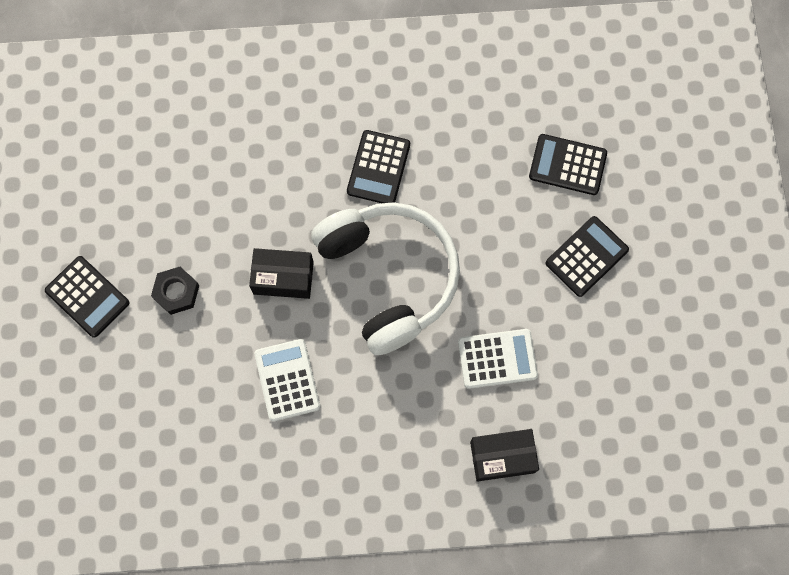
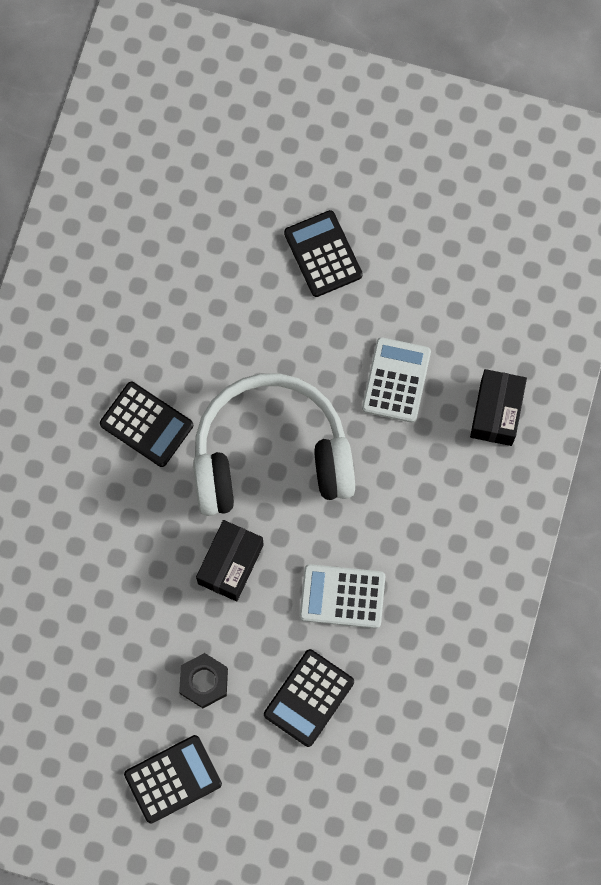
camera: 70 degrees left, 0 degrees up
(567, 165) = (218, 234): black calculator -> black calculator (309, 698)

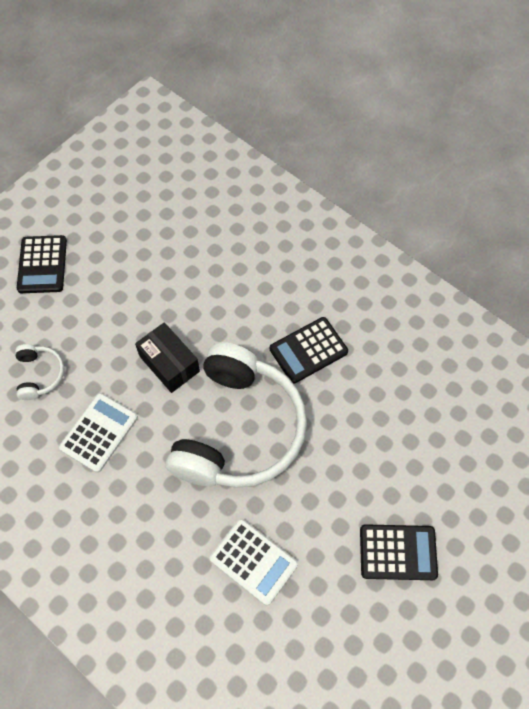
camera: 115 degrees right, 10 degrees down
(204, 681) = (95, 310): black nut -> none
(309, 698) = (40, 374): black calculator -> white headphones
(496, 412) = (182, 638): black box -> none

